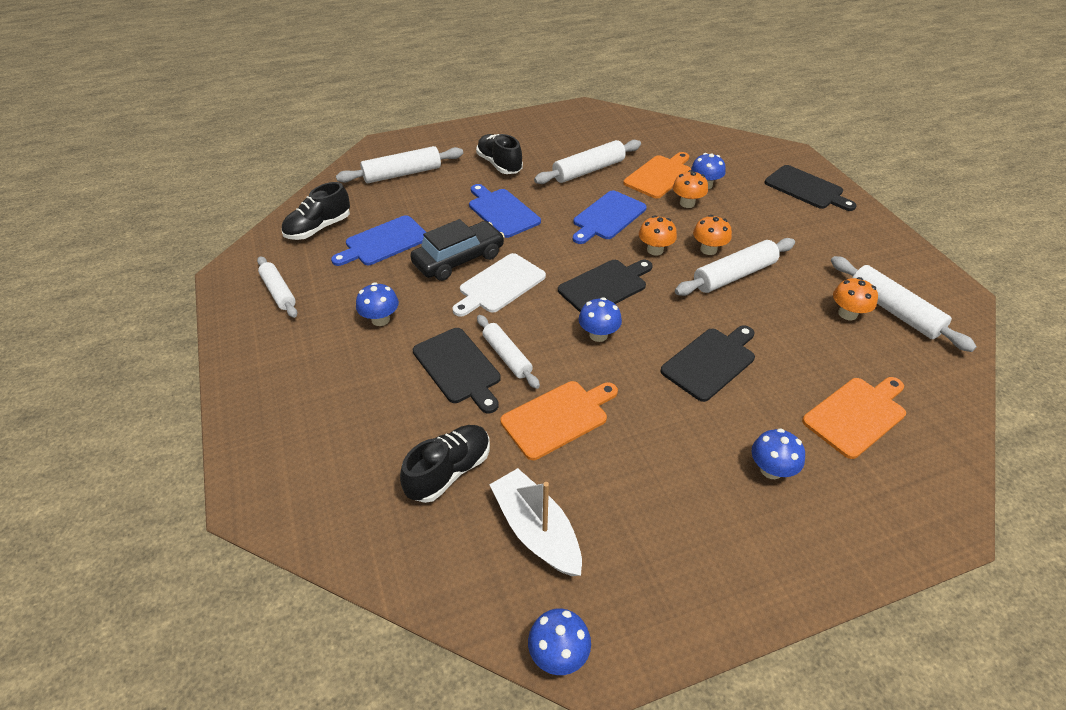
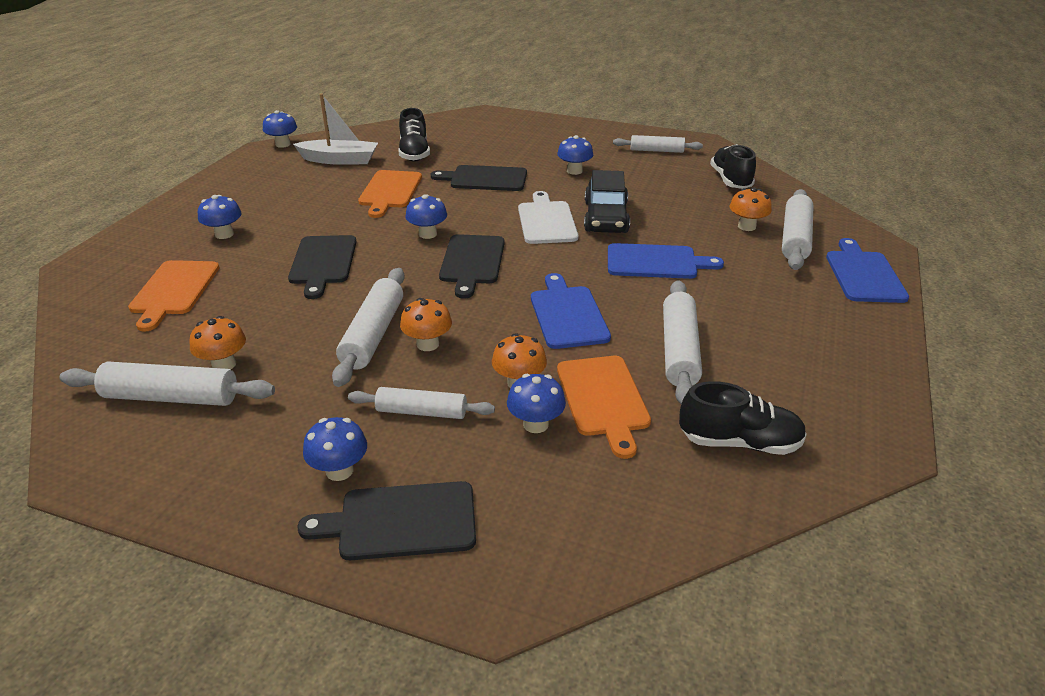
camera: 130 degrees right, 10 degrees down
(384, 242) = (674, 197): blue cutting board -> blue cutting board (863, 274)
(499, 164) = (759, 297): black shoe -> black shoe (739, 442)
(507, 356) = (467, 196): white rolling pin -> white rolling pin (421, 412)
(655, 250) = (476, 312): orange mushroom -> orange mushroom (746, 226)
(818, 219) = (339, 471): none -> blue mushroom

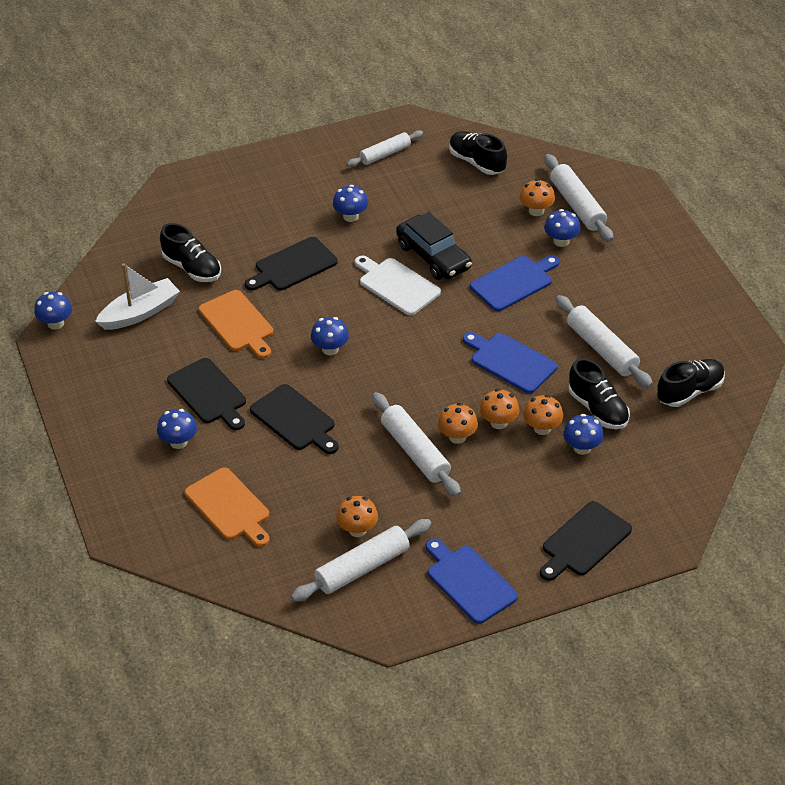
camera: 40 degrees left, 10 degrees up
(339, 471) = (519, 540): blue mushroom -> blue mushroom (561, 241)
(421, 412) = (514, 481): white rolling pin -> none
(472, 262) = (396, 356): black cutting board -> black cutting board (209, 394)
(483, 354) = (498, 422): none -> orange mushroom
(603, 399) = (598, 409): orange cutting board -> black shoe
(863, 274) = (646, 218): blue cutting board -> blue cutting board (469, 582)

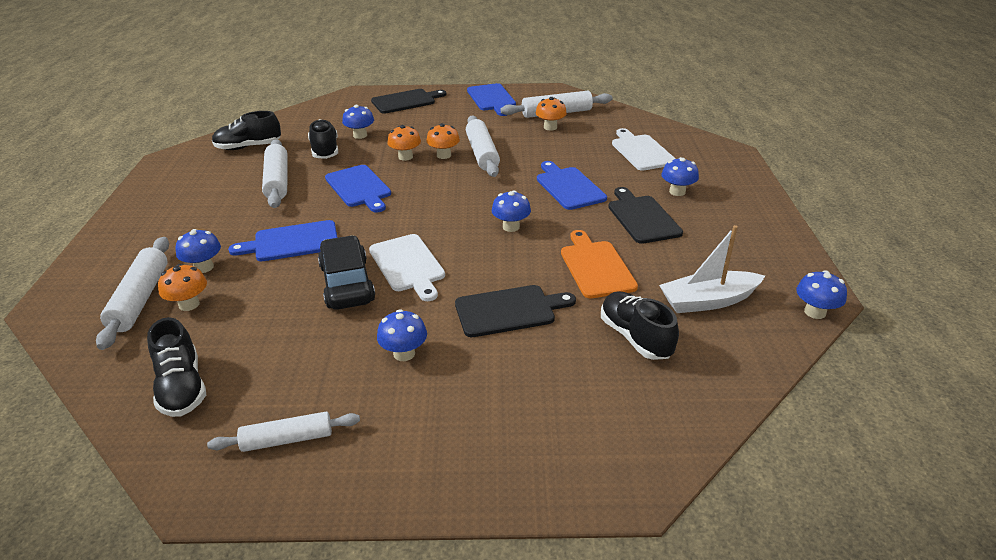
camera: 160 degrees left, 10 degrees down
(229, 507) = (641, 151): orange cutting board -> white cutting board
(295, 420) = (568, 187): black cutting board -> blue cutting board
(542, 428) = (376, 149): orange mushroom -> none

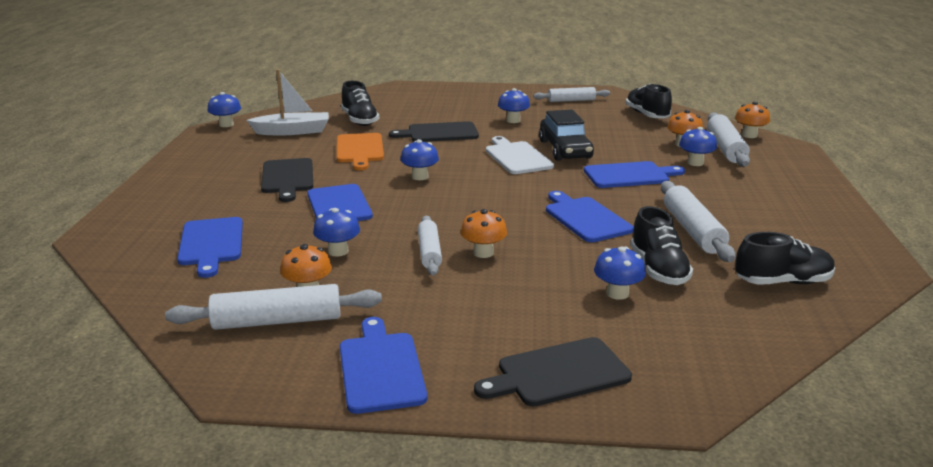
camera: 175 degrees left, 10 degrees down
(405, 157) = (537, 253): orange mushroom -> orange mushroom (749, 135)
(482, 154) = (429, 252): white rolling pin -> white rolling pin, size x0.67
(641, 151) = (211, 244): white cutting board -> blue cutting board
(677, 192) = (225, 197): blue mushroom -> blue mushroom (338, 251)

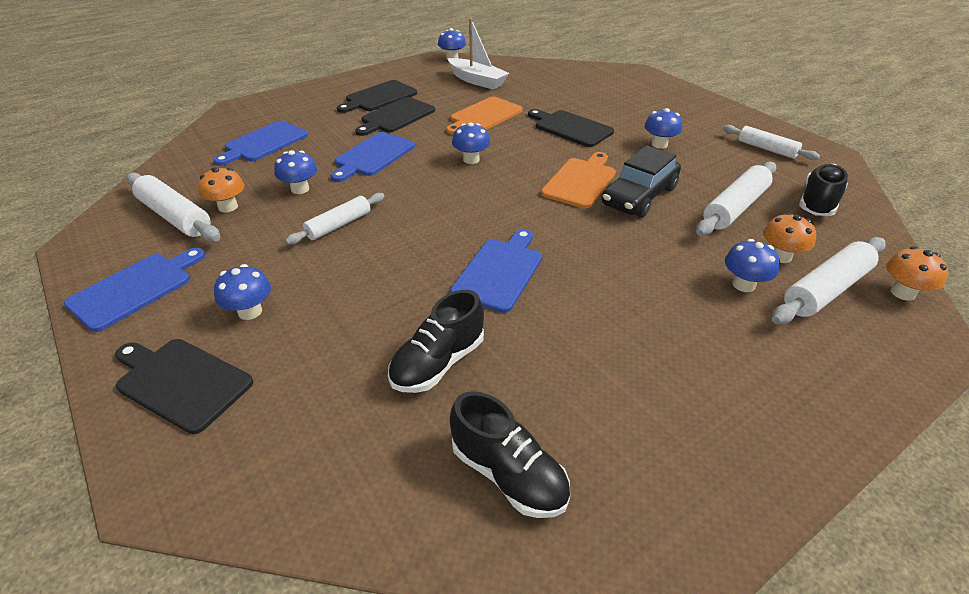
camera: 50 degrees right, 15 degrees up
(233, 172) = (379, 97): none -> black cutting board
(360, 120) = (539, 90): black shoe -> none
(483, 253) = (365, 249): orange mushroom -> none
(517, 157) = (580, 181): white cutting board -> orange cutting board
(617, 293) = (360, 356): blue mushroom -> blue mushroom (250, 311)
(630, 175) = (638, 256): blue cutting board -> none
(692, 230) = (559, 351): white rolling pin -> white rolling pin (735, 208)

